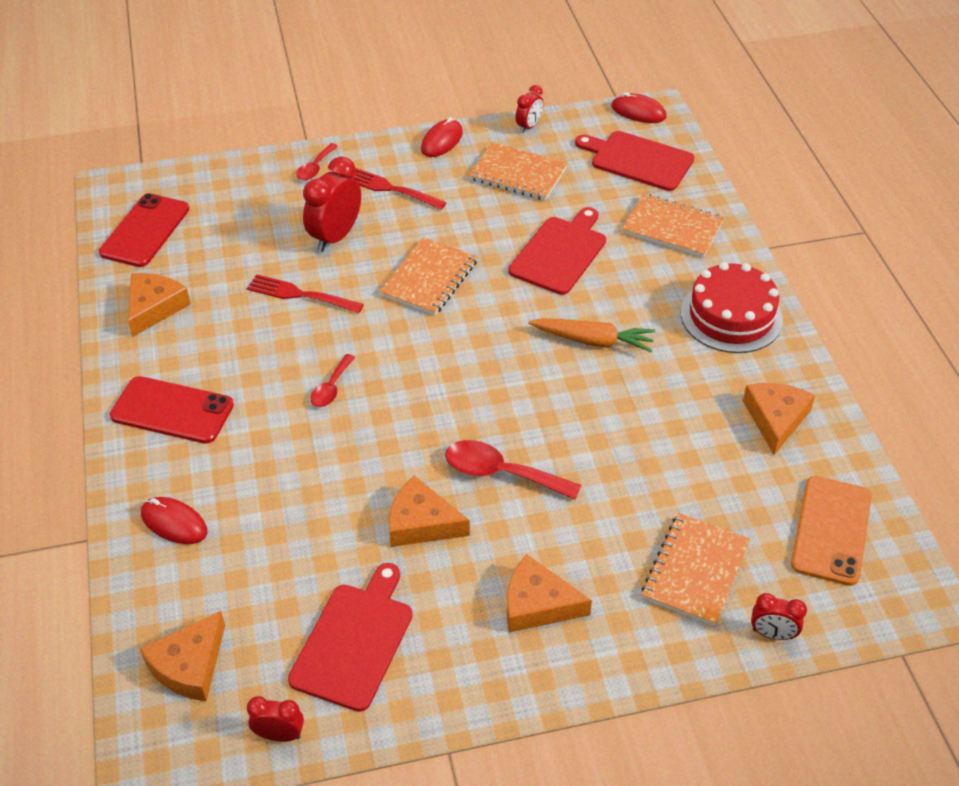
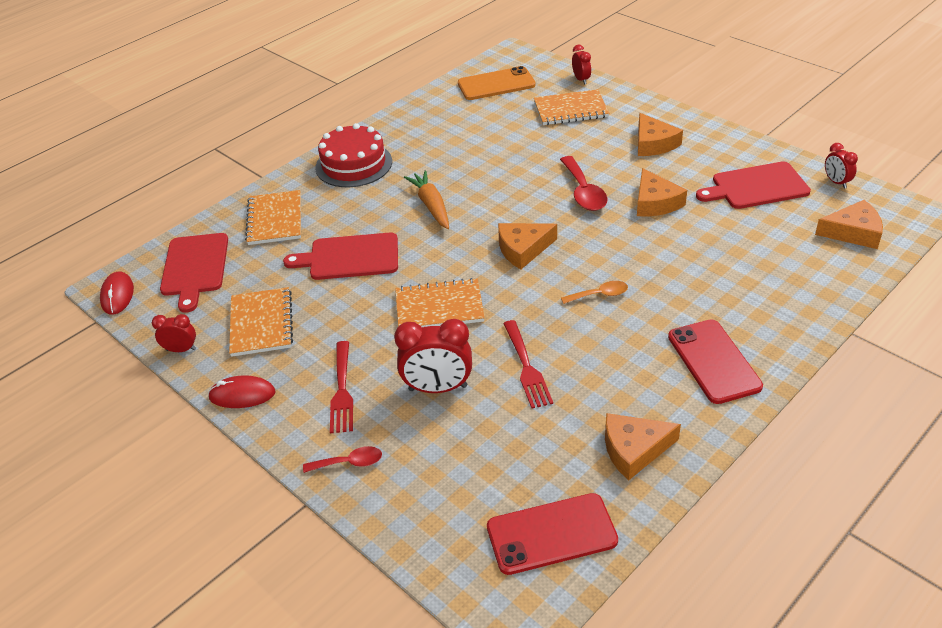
camera: 120 degrees left, 5 degrees down
(174, 523) = (789, 297): red mouse -> none
(331, 388) = (599, 295): red spoon -> orange spoon
(775, 419) = (432, 122): orange cheese -> orange cheese (523, 249)

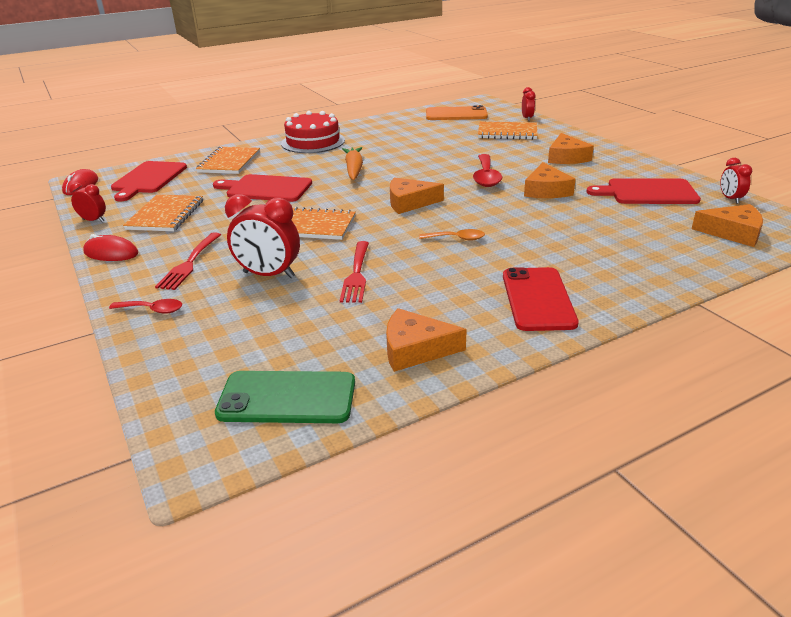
camera: 15 degrees right, 10 degrees down
(551, 534) = (287, 398): red phone -> green phone

